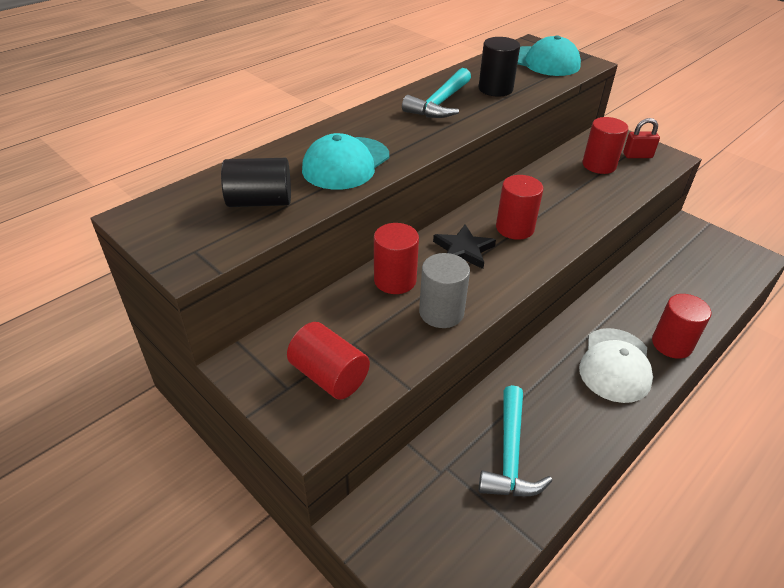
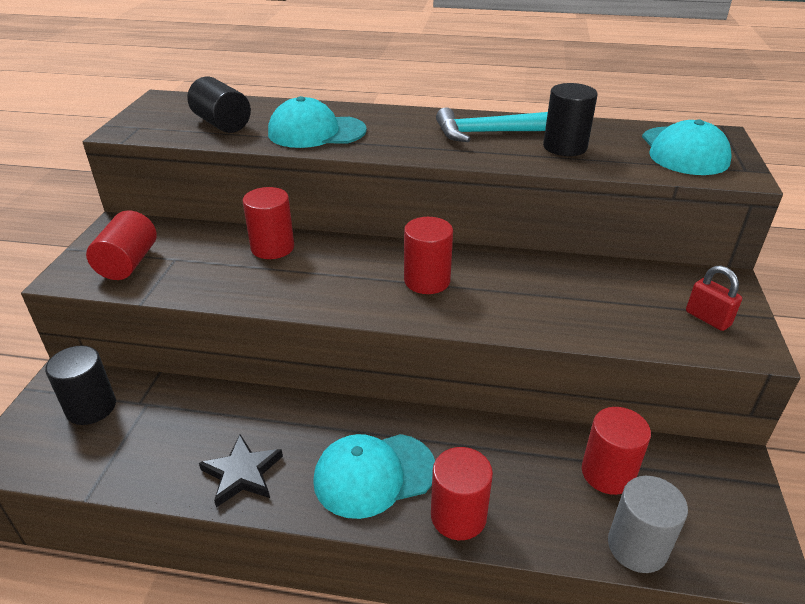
camera: 55 degrees right, 5 degrees down
(421, 510) = (91, 407): none -> black cylinder
(441, 312) = (250, 285): grey cylinder -> grey cylinder (637, 546)
(463, 250) = (355, 265): black star -> black star (242, 473)
(510, 454) = (186, 438): turquoise hammer -> none
(599, 165) = (635, 296): red cylinder -> red cylinder (608, 473)
(615, 365) = (374, 475): white cap -> turquoise cap

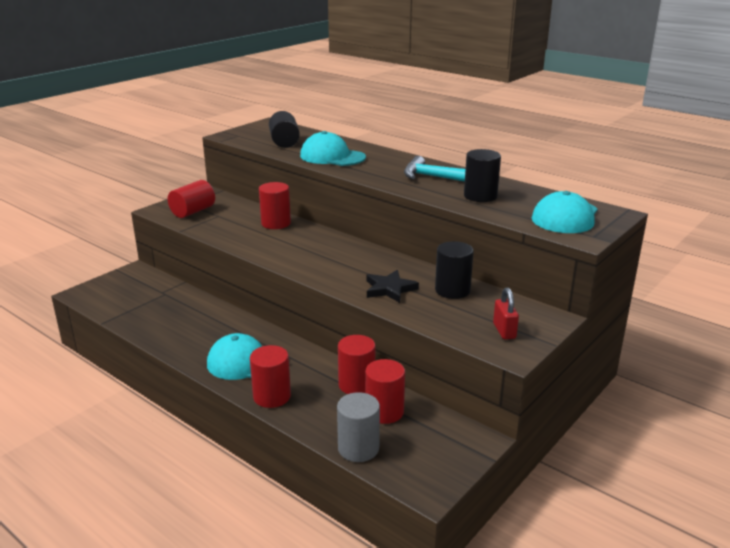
camera: 30 degrees right, 10 degrees down
(91, 407) = (138, 287): black cylinder -> black cylinder (452, 290)
(242, 473) = (181, 338): black star -> black star (389, 289)
(427, 281) = (345, 262): red cylinder -> red cylinder (356, 385)

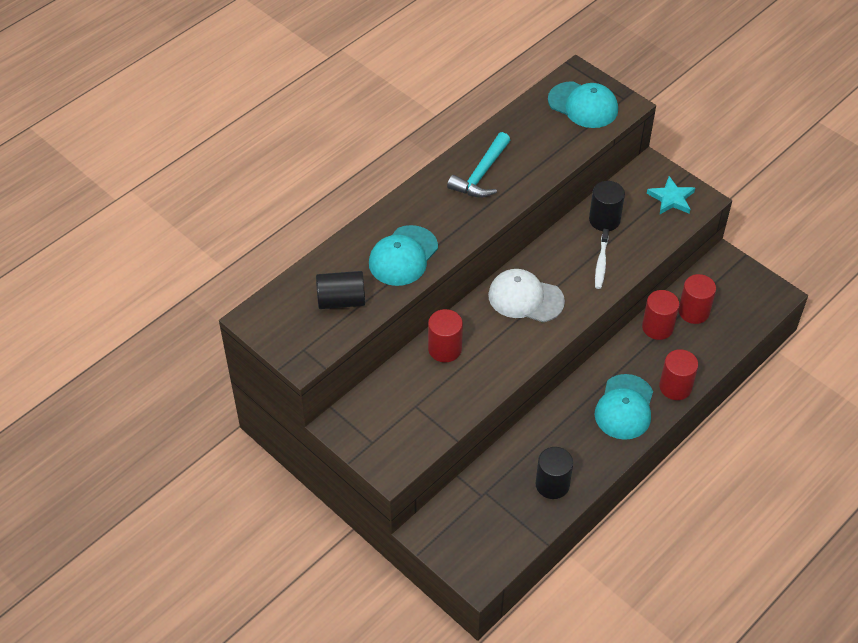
camera: 85 degrees left, 25 degrees up
(193, 211) = (400, 432): red cylinder -> none
(336, 253) = (525, 298): none -> white cap
(358, 448) = (738, 331): grey cylinder -> none
(389, 289) = (601, 262): black star -> white toothbrush
(480, 196) = (533, 151): black cylinder -> black cylinder (552, 484)
(504, 331) = (671, 198): red padlock -> turquoise star

